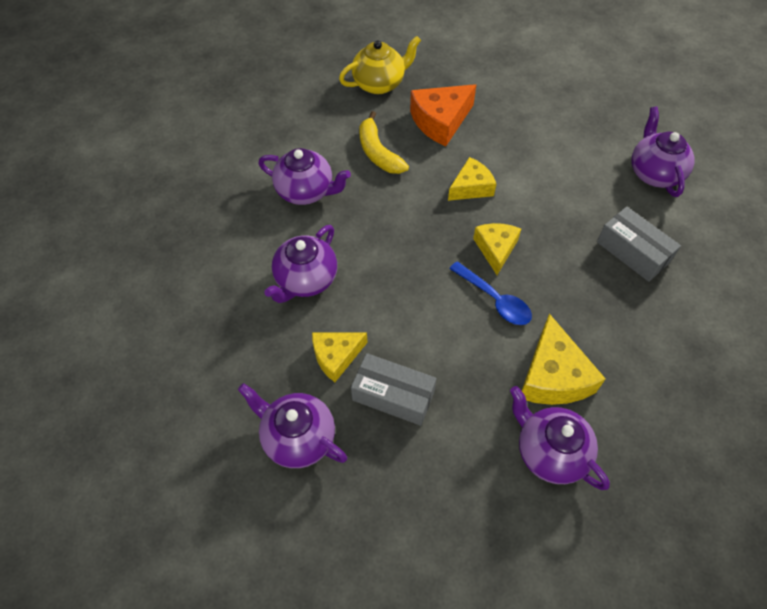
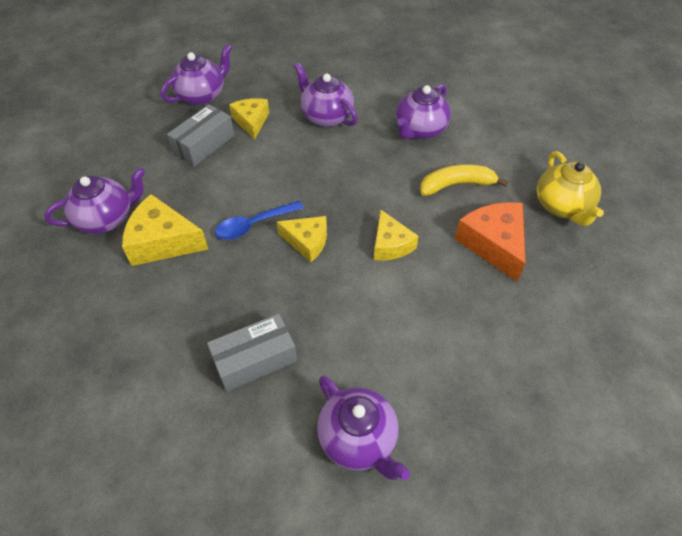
camera: 105 degrees right, 5 degrees down
(654, 173) = (358, 439): purple teapot -> purple teapot turned 45 degrees clockwise

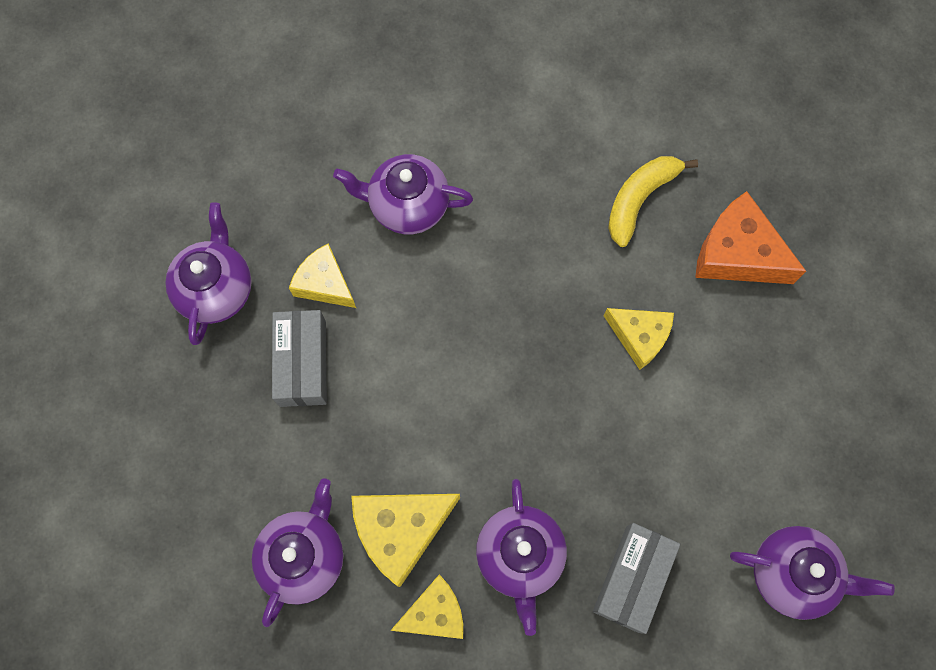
camera: 40 degrees left, 20 degrees up
(254, 225) = (477, 428): blue spoon -> none
(307, 242) = (553, 402): yellow cheese -> yellow cheese (435, 612)
(420, 130) = (534, 145): purple teapot -> purple teapot (520, 556)
(562, 206) = (765, 147): yellow teapot -> none

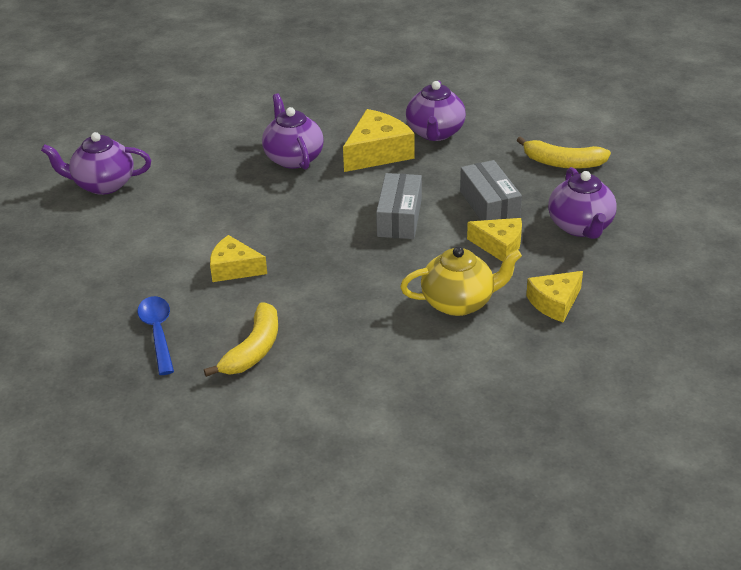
camera: 165 degrees right, 35 degrees down
(169, 424) = (562, 163): none -> yellow banana
(407, 205) = (459, 302): purple teapot -> yellow teapot
(435, 612) = (340, 129): yellow cheese -> yellow cheese (554, 303)
(632, 578) = (214, 163): grey box -> grey box (399, 218)
(737, 253) = (158, 333): orange cheese -> blue spoon

